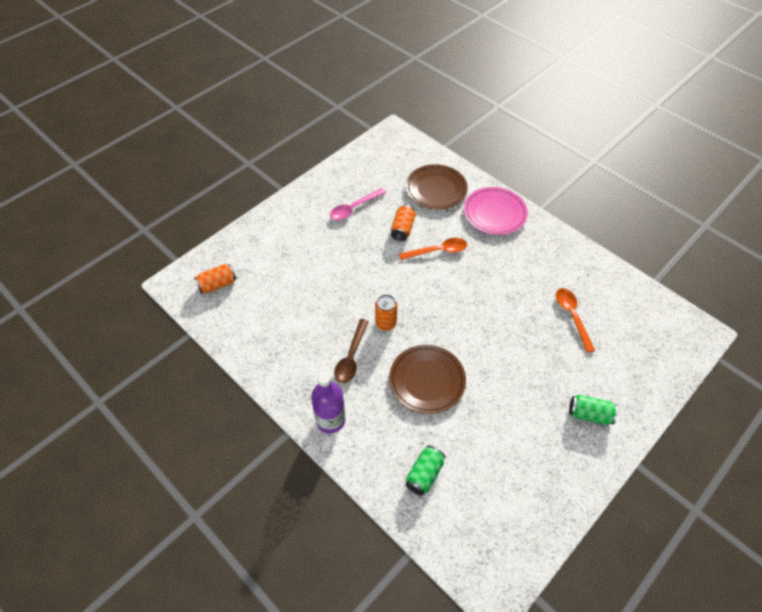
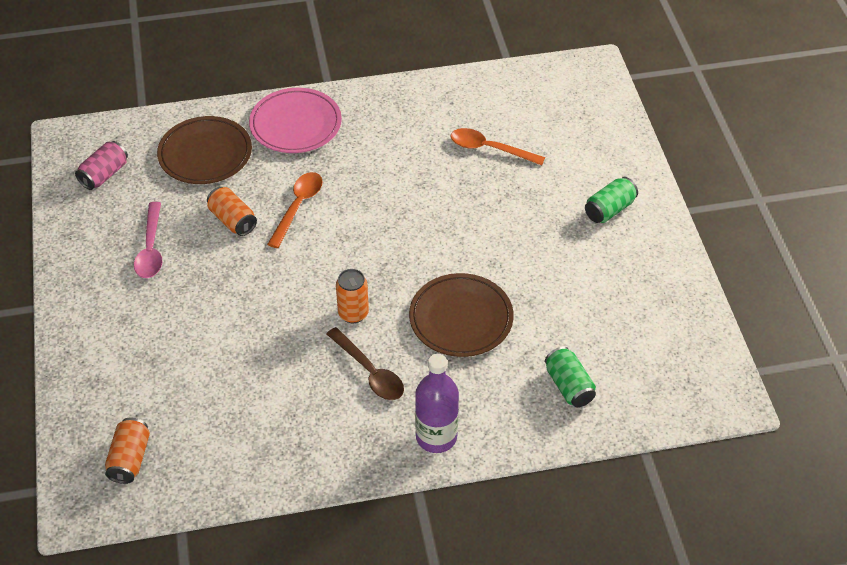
camera: 55 degrees left, 5 degrees down
(384, 160) = (104, 174): none -> pink can

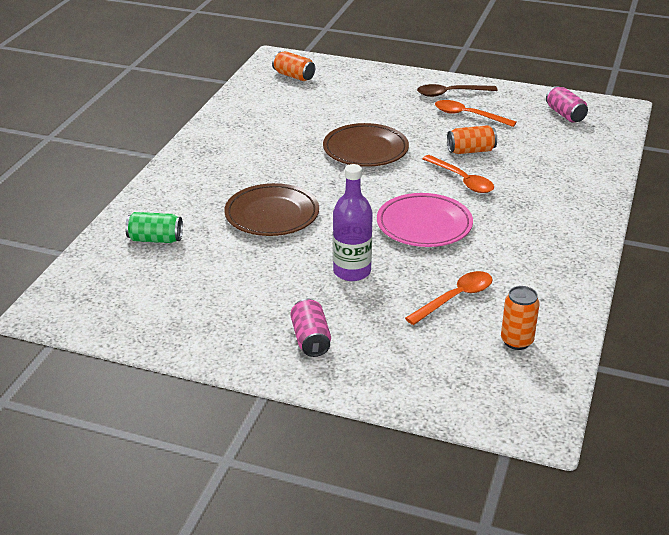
camera: 120 degrees right, 15 degrees down
(151, 248) = (468, 115): pink spoon -> orange spoon
(205, 154) = (559, 157): brown plate -> brown plate (365, 150)
(295, 125) = (568, 205): pink plate -> pink plate (424, 225)
(353, 313) = (326, 173): orange can -> orange can (516, 341)
(369, 372) = (267, 164): brown spoon -> brown spoon (450, 93)
(436, 437) = (184, 172): purple bottle -> purple bottle (352, 271)
(609, 209) = (310, 339): green can -> pink can

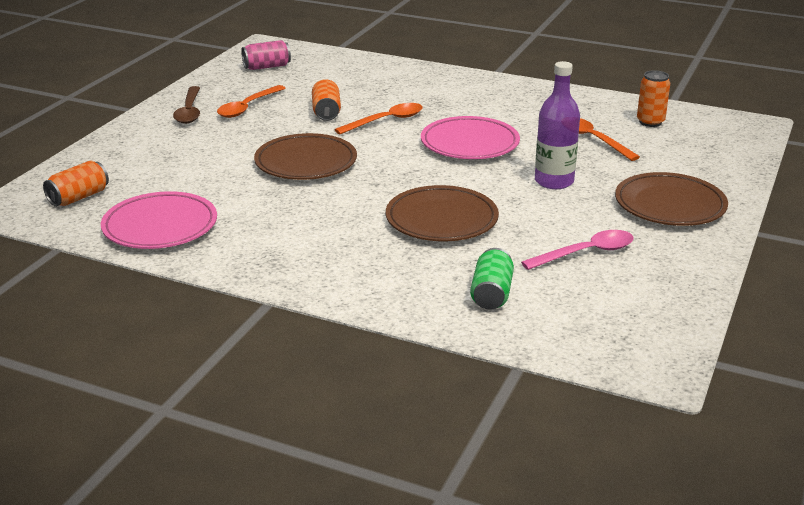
camera: 85 degrees left, 5 degrees down
(217, 285) = (586, 253): none -> pink spoon
(254, 107) = (160, 226): none -> pink plate
(310, 339) = (670, 205): pink can -> brown plate

